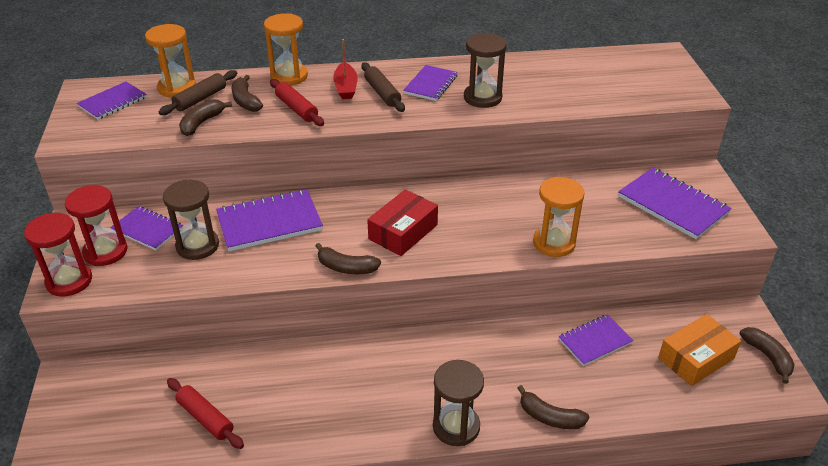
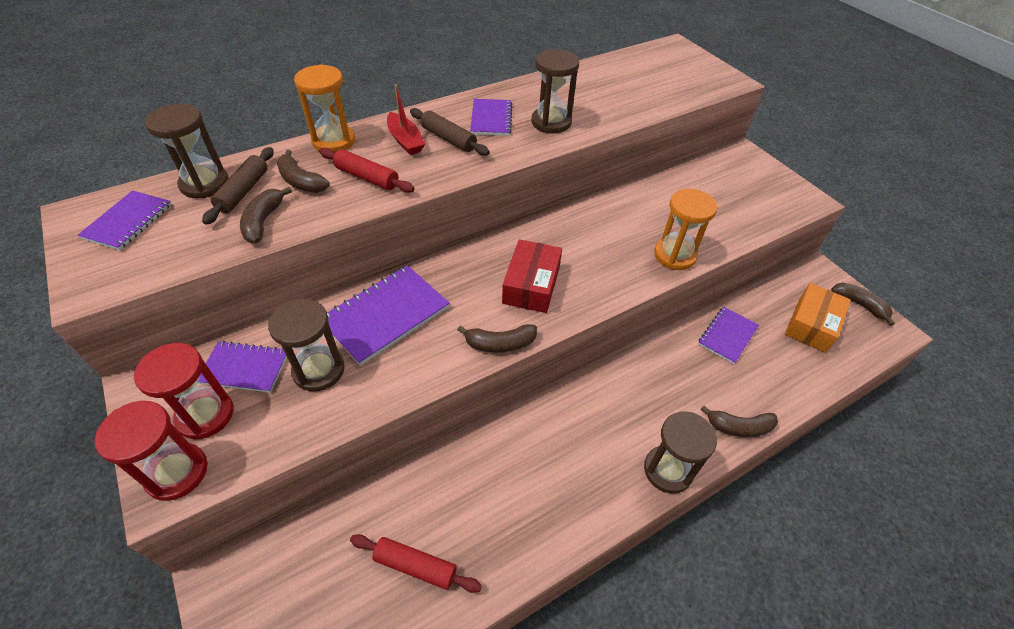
camera: 25 degrees left, 10 degrees up
(177, 88) = (205, 184): orange hourglass -> brown hourglass
(672, 205) = (743, 189): purple notebook -> none

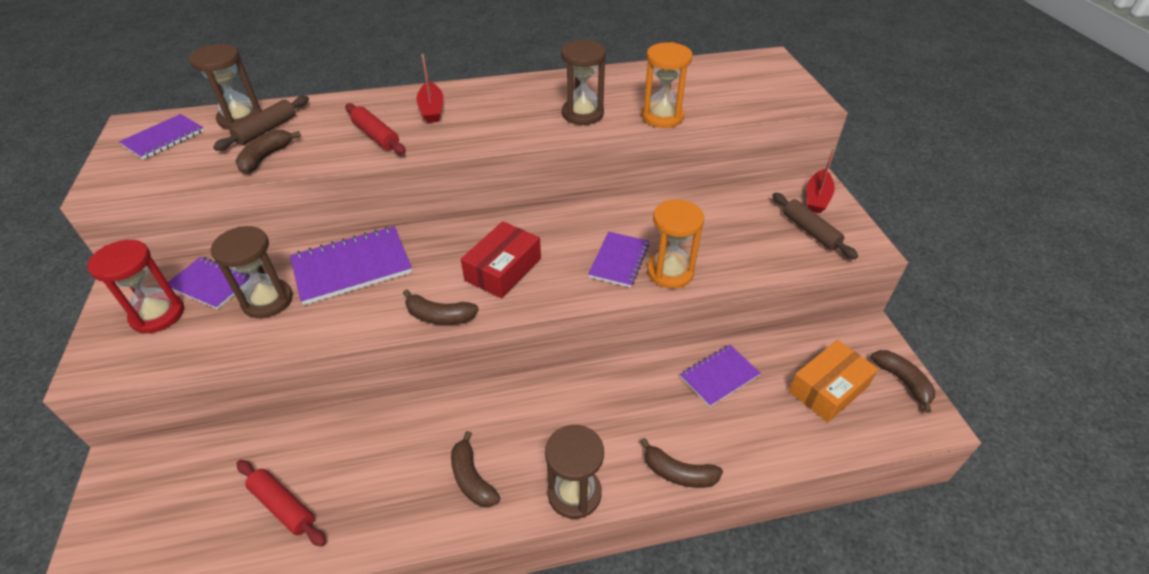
camera: 20 degrees right, 5 degrees down
(177, 472) = (110, 355): red hourglass -> none
(301, 181) = (318, 130): brown banana -> brown banana (472, 478)
(334, 141) = (369, 100): orange hourglass -> orange hourglass (662, 117)
(448, 139) = (472, 114): brown rolling pin -> brown rolling pin (810, 231)
(491, 119) = (525, 102): purple notebook -> purple notebook (619, 261)
(751, 165) = (817, 198): none -> red boat

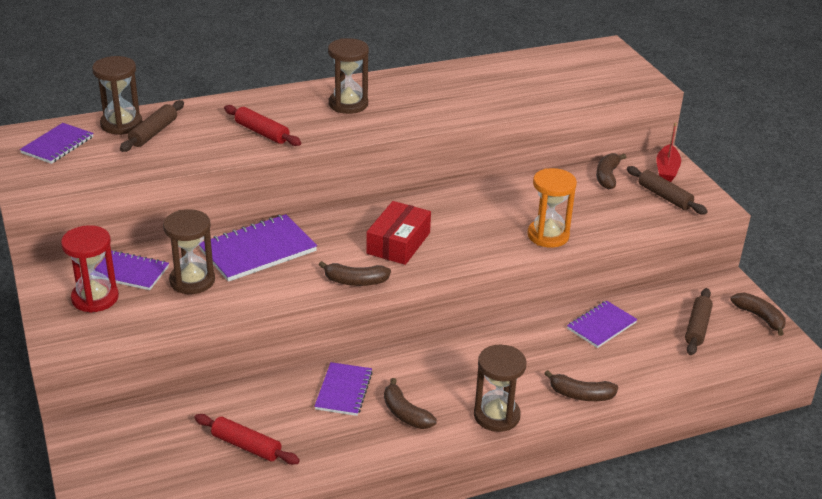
camera: 10 degrees left, 10 degrees down
(266, 157) = (168, 156): brown banana -> brown banana (607, 176)
(432, 109) = (303, 107): red boat -> none
(582, 114) = (446, 104): brown hourglass -> brown hourglass (348, 104)
(619, 261) = (500, 230): purple notebook -> purple notebook (343, 390)
(662, 117) = (520, 103): orange hourglass -> none
(828, 389) = (697, 327): orange box -> brown rolling pin

